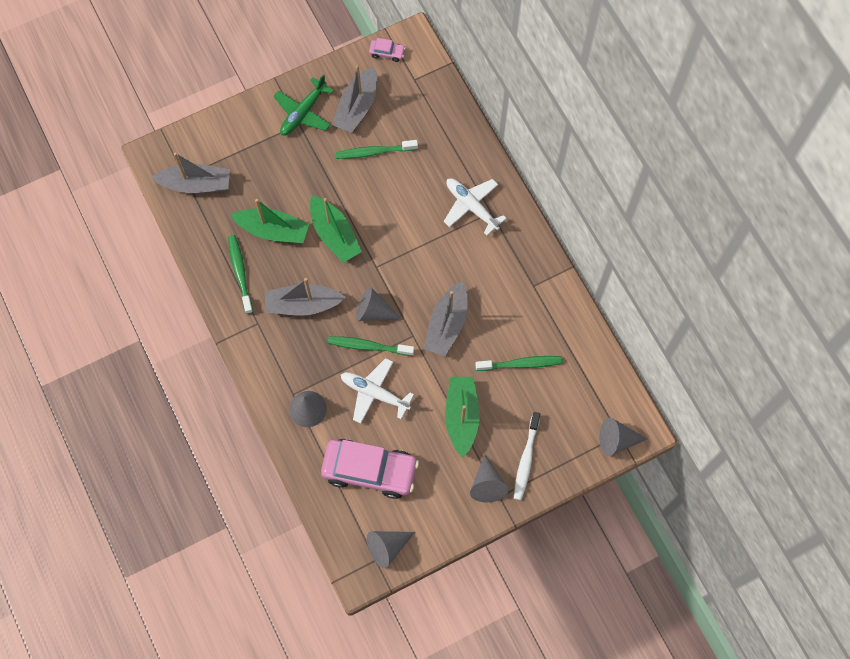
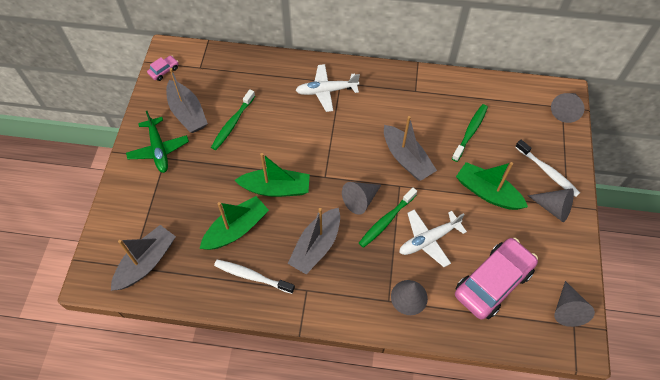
camera: 55 degrees left, 10 degrees down
(240, 273) = (252, 276): green toothbrush -> white toothbrush

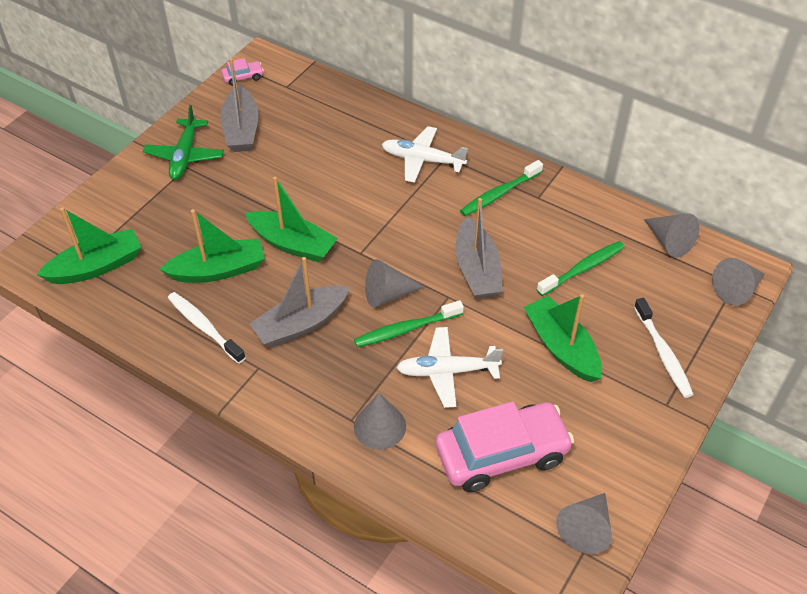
camera: 25 degrees right, 10 degrees down
(146, 262) = (96, 266): grey boat -> green boat
(233, 123) = (287, 157): green toothbrush -> green toothbrush (500, 193)
(553, 208) = (643, 399): grey cone -> grey cone (669, 242)

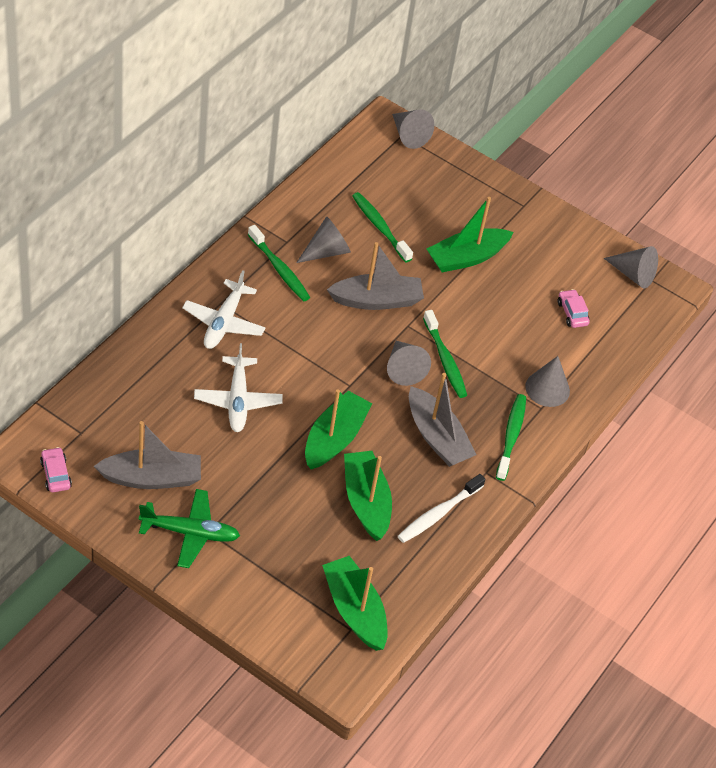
camera: 95 degrees left, 0 degrees up
(307, 390) = (511, 437): none -> green toothbrush
(447, 371) = (491, 337): white plane -> white plane (237, 400)
(502, 454) = (572, 313): pink car -> pink car, size x0.42
(662, 353) = (473, 196): white toothbrush -> none
(669, 242) = (351, 163): grey cone -> grey cone (326, 251)

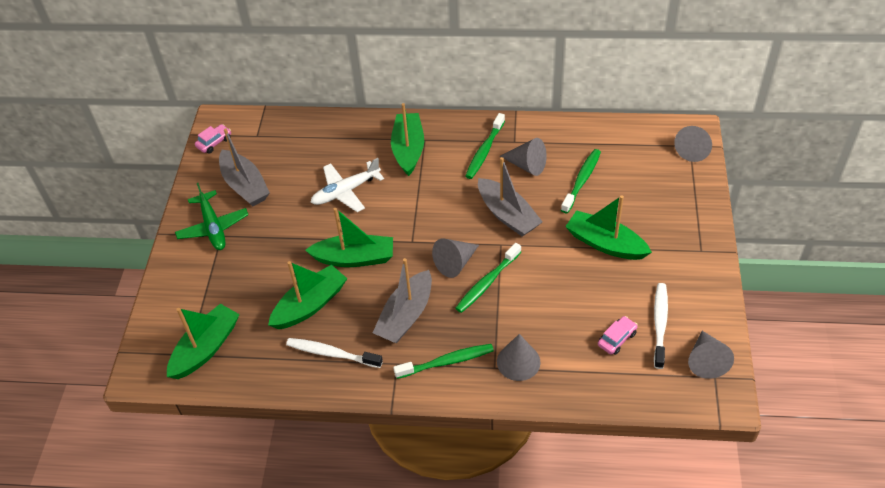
camera: 70 degrees right, 0 degrees up
(223, 322) = (408, 149): white plane -> green boat
(578, 278) = (660, 324): none -> white toothbrush

